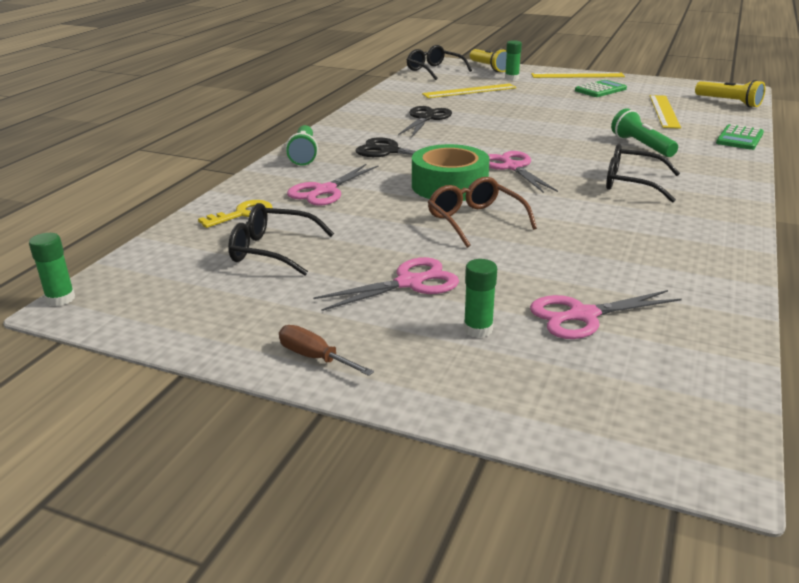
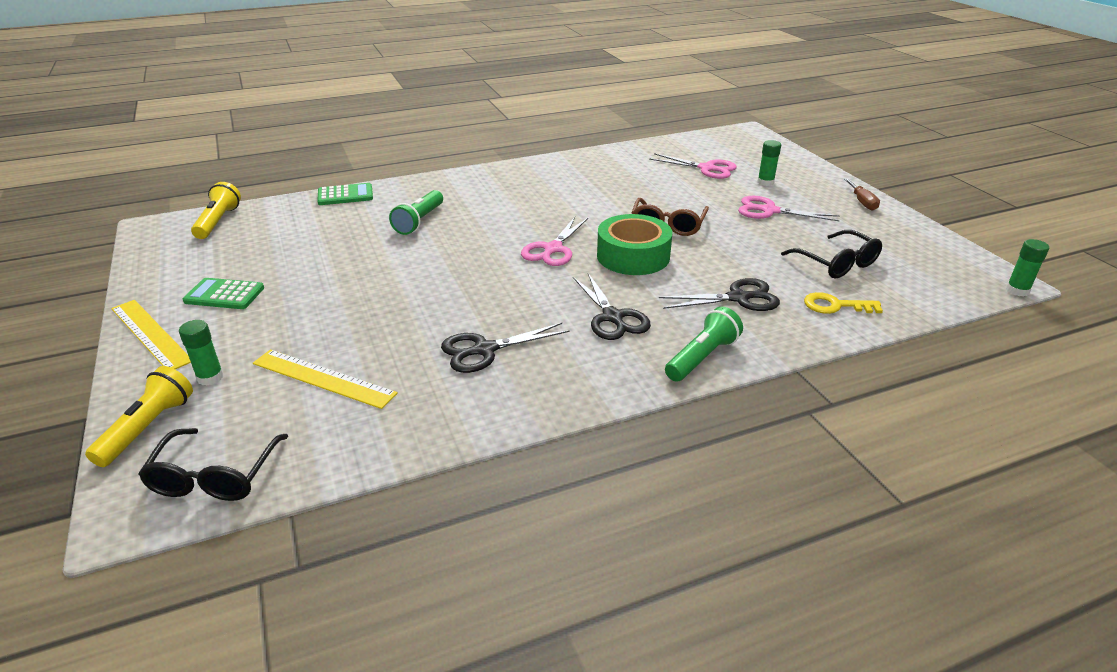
camera: 135 degrees left, 5 degrees up
(325, 191) = (738, 298): pink scissors -> black scissors
(631, 183) = (514, 203): black glasses -> none
(664, 111) = (289, 240): yellow ruler -> none

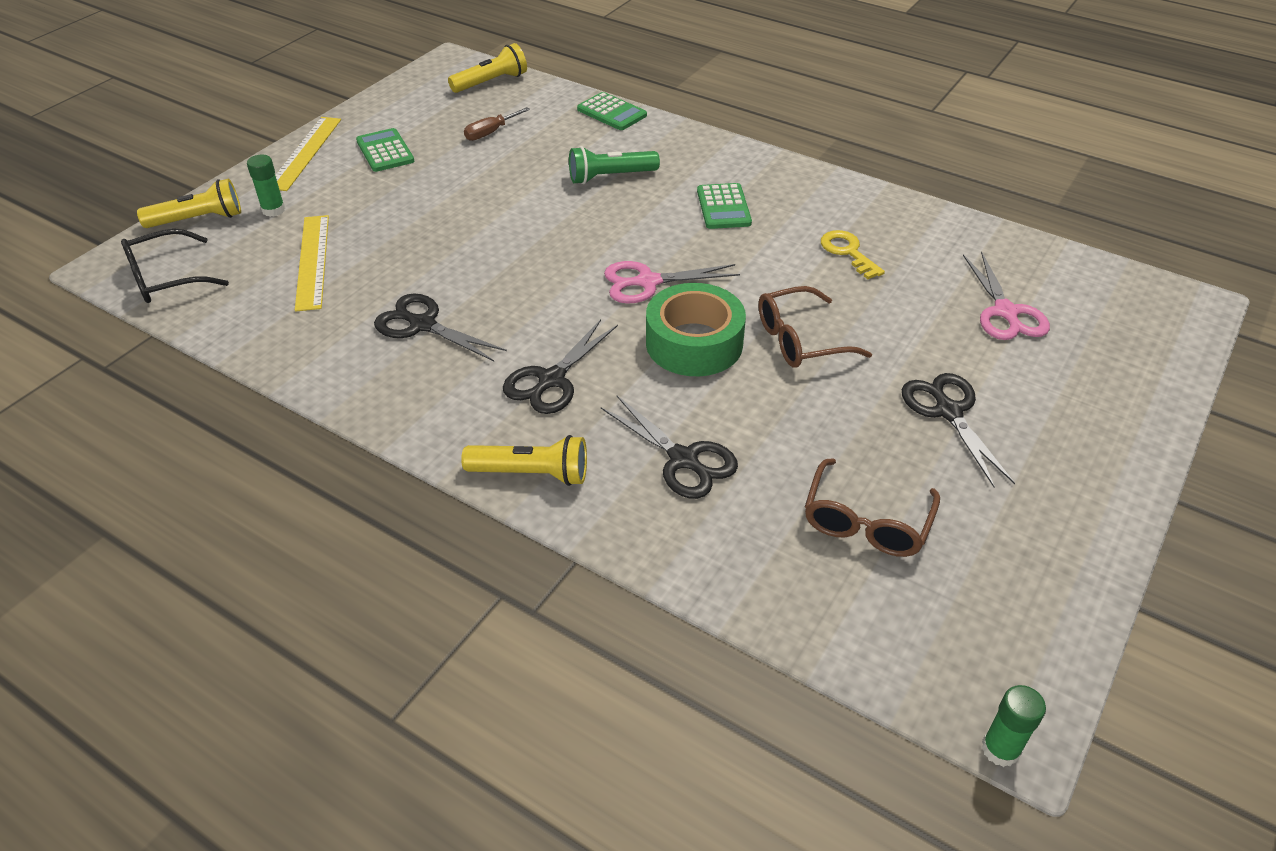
camera: 55 degrees right, 10 degrees up
(511, 200) = (723, 207): none -> green calculator
(702, 357) = (531, 473): green flashlight -> yellow flashlight
(765, 182) = (1035, 379): green glue stick -> none
(769, 211) = (948, 411): pink scissors -> black scissors
(835, 306) = (749, 551): yellow key -> yellow key (847, 252)
(837, 263) = (866, 522): black glasses -> brown glasses
(862, 202) = (1100, 496): brown screwdriver -> brown screwdriver (490, 132)

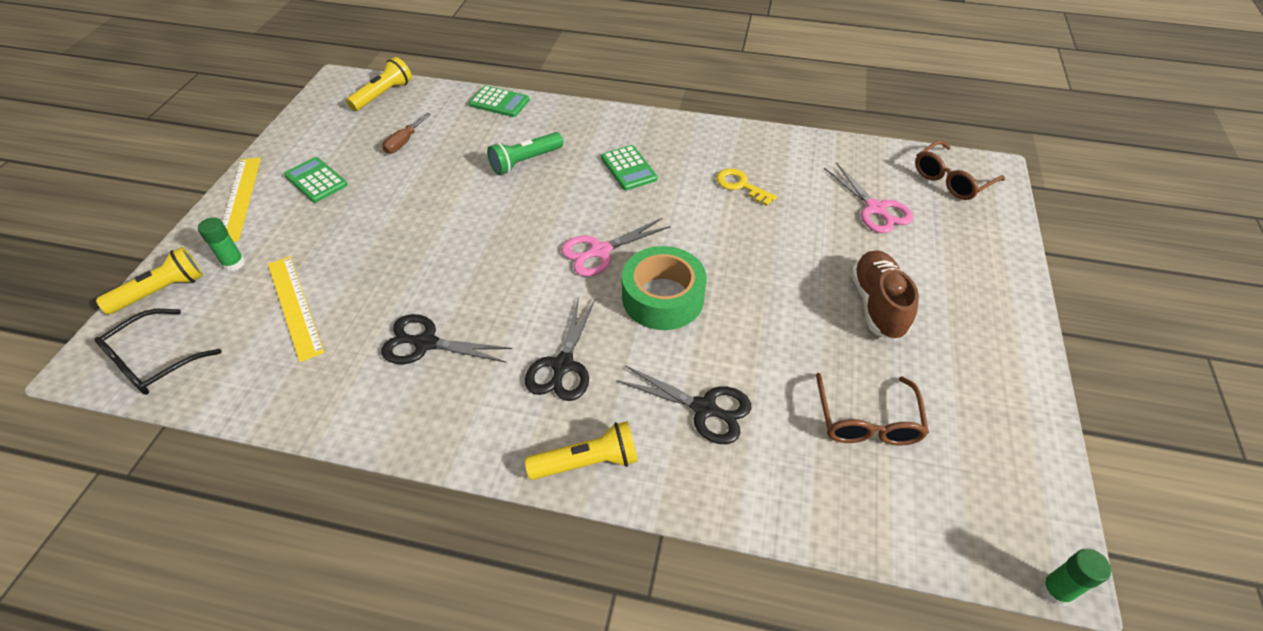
camera: 20 degrees left, 5 degrees up
(800, 340) = (742, 272): brown glasses -> brown glasses (951, 179)
(948, 411) = (877, 305): black scissors -> brown shoe

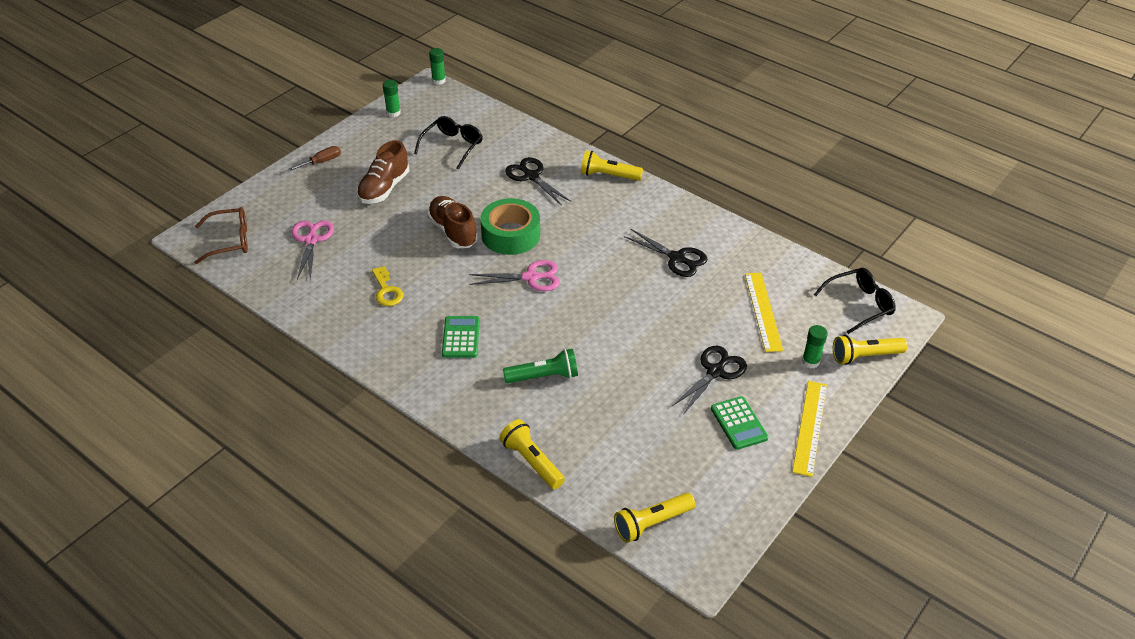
camera: 155 degrees left, 5 degrees down
(404, 142) = (647, 441): brown screwdriver -> brown screwdriver (322, 162)
(499, 102) = (532, 461): green calculator -> yellow flashlight
(563, 366) = (597, 219): black scissors -> black scissors (715, 371)
(735, 276) = (453, 231): none -> brown shoe
(867, 421) = (452, 146): brown glasses -> black glasses
(1027, 456) = (393, 113): none -> green glue stick

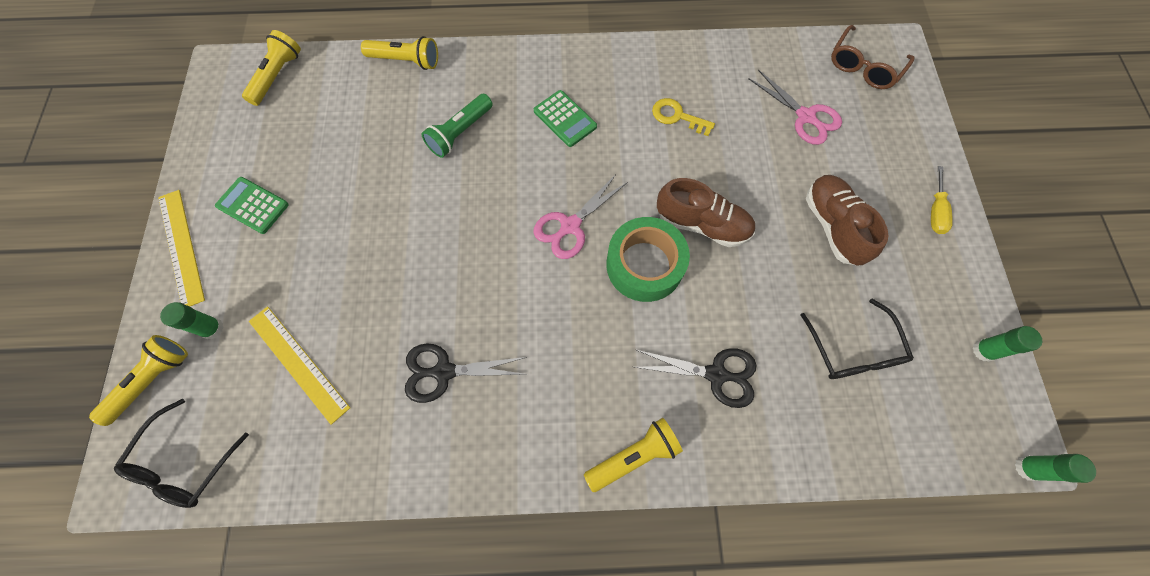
camera: 140 degrees right, 25 degrees up
(322, 162) = (935, 211): brown screwdriver -> yellow screwdriver
(715, 371) = (307, 246): black scissors -> none

